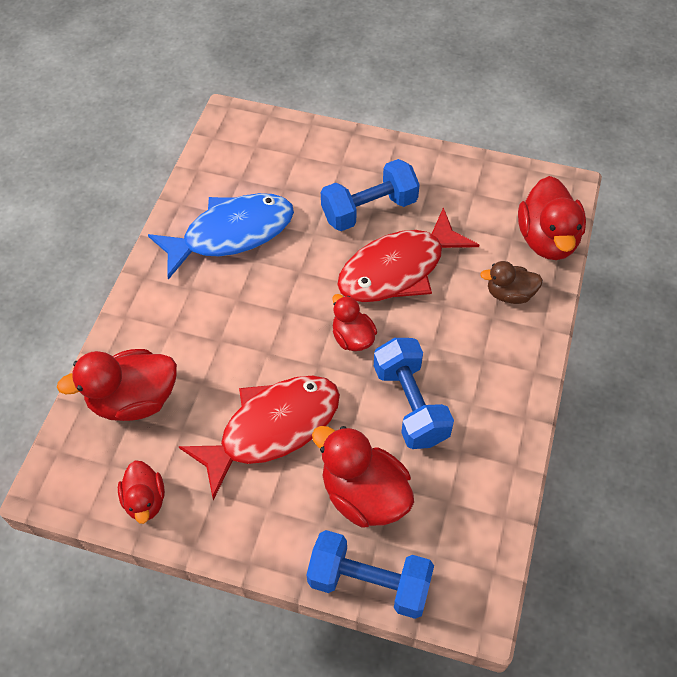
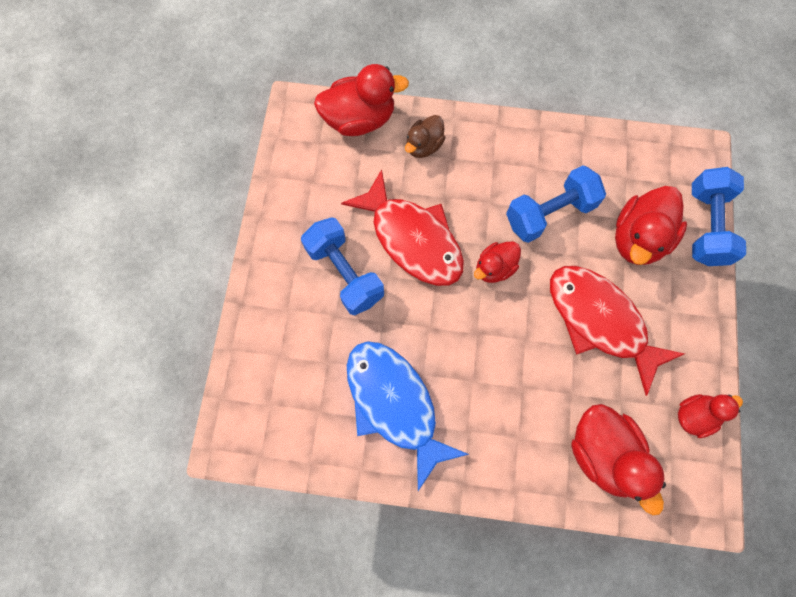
camera: 100 degrees left, 15 degrees up
(509, 294) = (424, 146): brown duck -> brown duck turned 45 degrees clockwise

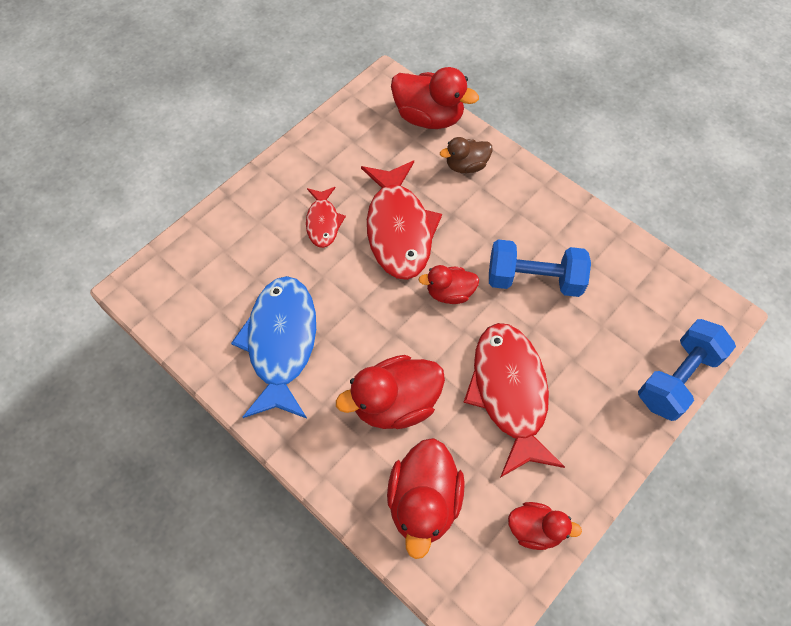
camera: 35 degrees right, 10 degrees down
(345, 273) = (323, 222): blue dumbbell -> red fish
(638, 239) = (601, 349): red duck -> red duck (395, 403)

